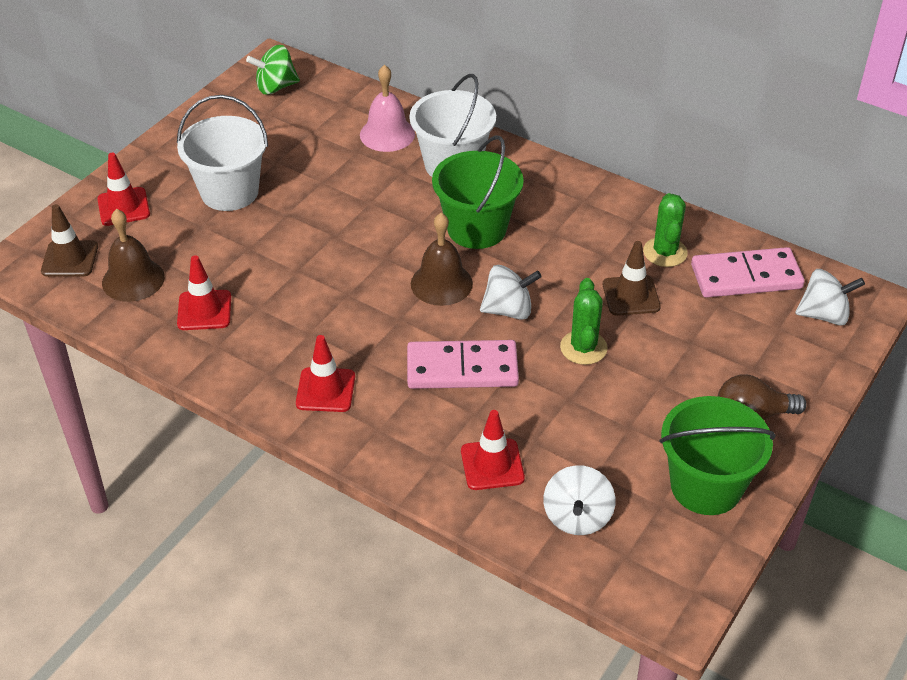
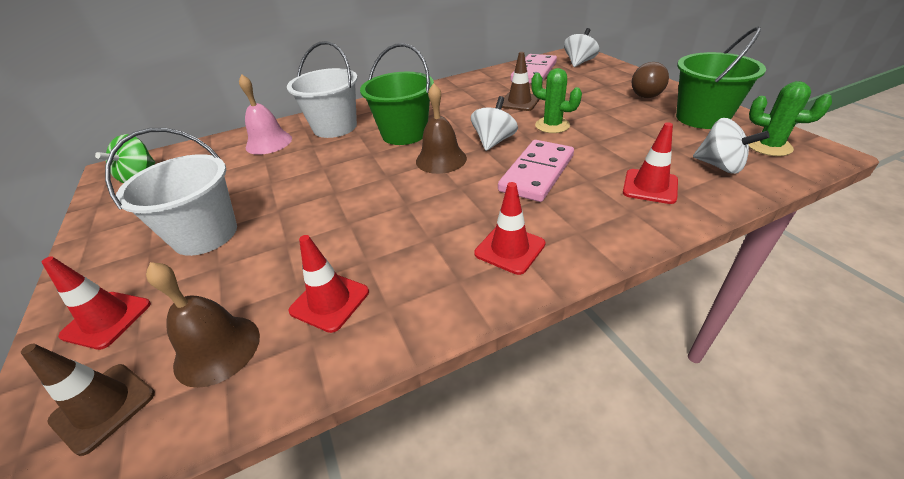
camera: 55 degrees left, 5 degrees down
(665, 252) = (493, 86): green cactus -> green cactus (769, 146)

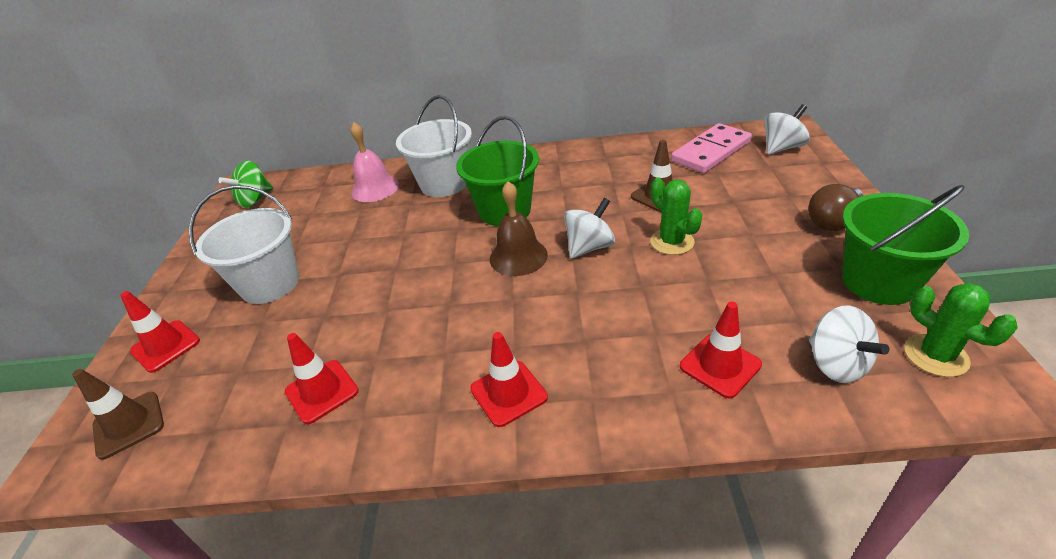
camera: 25 degrees right, 0 degrees up
(217, 349) = (220, 405): brown bell -> none
(536, 173) = (604, 305): pink domino -> none

